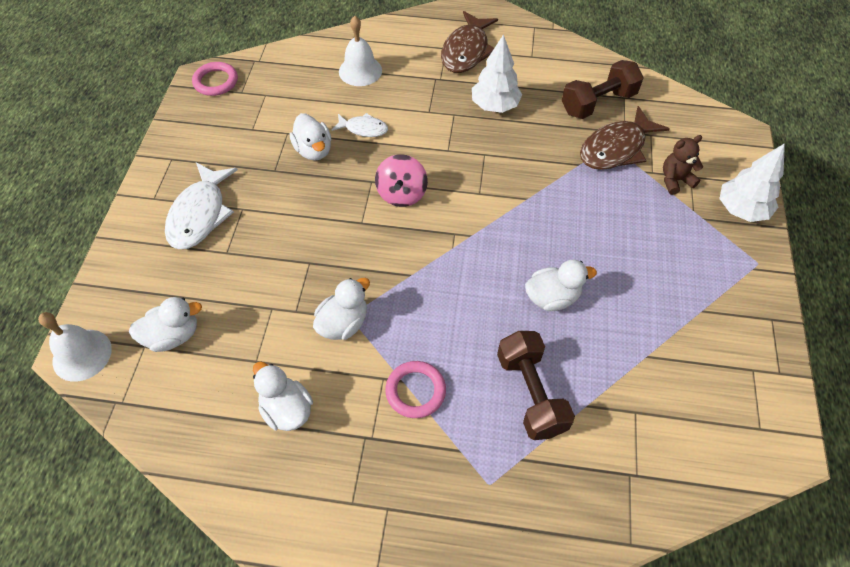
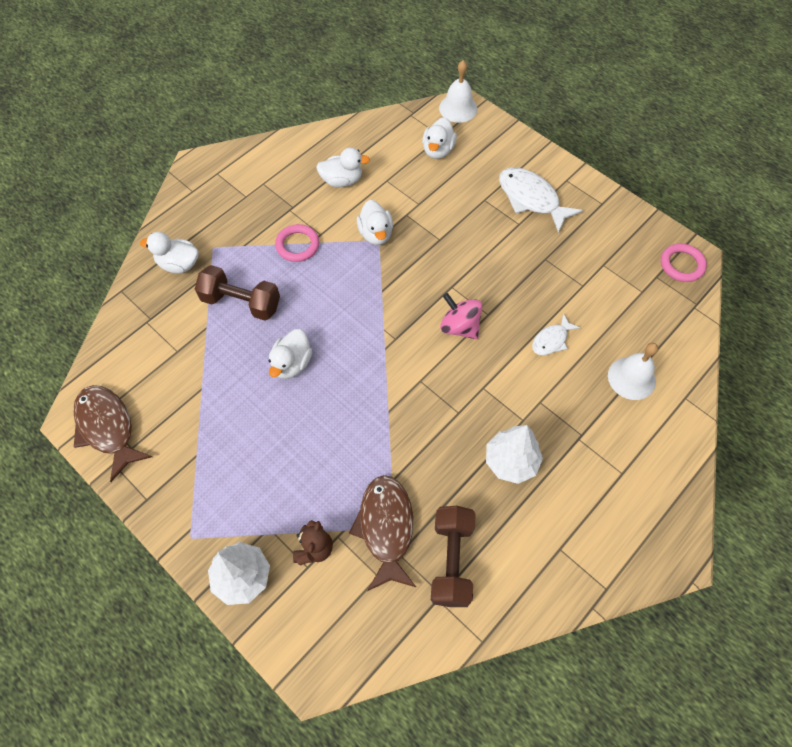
camera: 125 degrees right, 5 degrees up
(314, 150) = (549, 293): white duck -> white duck (179, 264)
(466, 51) = (606, 490): brown fish -> brown fish (107, 428)

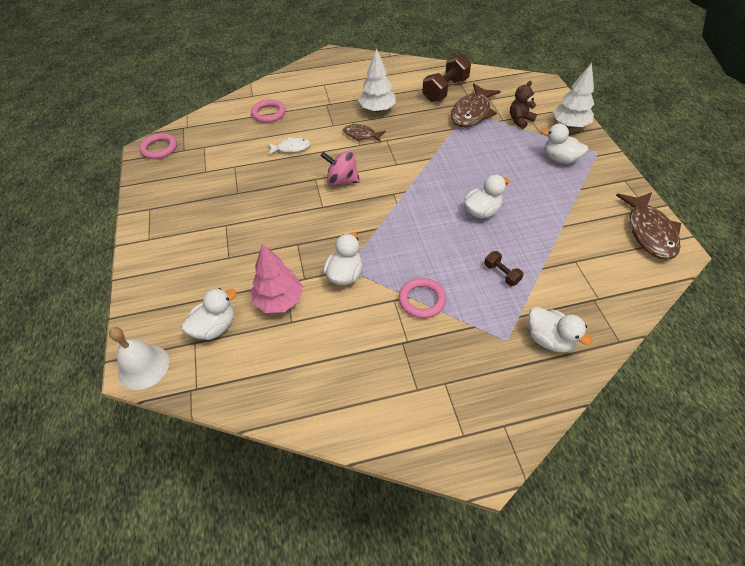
camera: 145 degrees left, 10 degrees down
(241, 302) = (501, 274): brown dumbbell -> brown dumbbell, size x0.50
(342, 180) = (333, 345): white duck -> white duck (560, 159)
(409, 189) = (279, 301): none -> pink tree
(459, 327) = (342, 180): pink spinning top -> pink spinning top turned 120 degrees clockwise
(493, 404) = (361, 135): none -> brown fish
(531, 199) = (193, 238): white fish -> none
(631, 378) = (269, 113): white bell -> pink ring

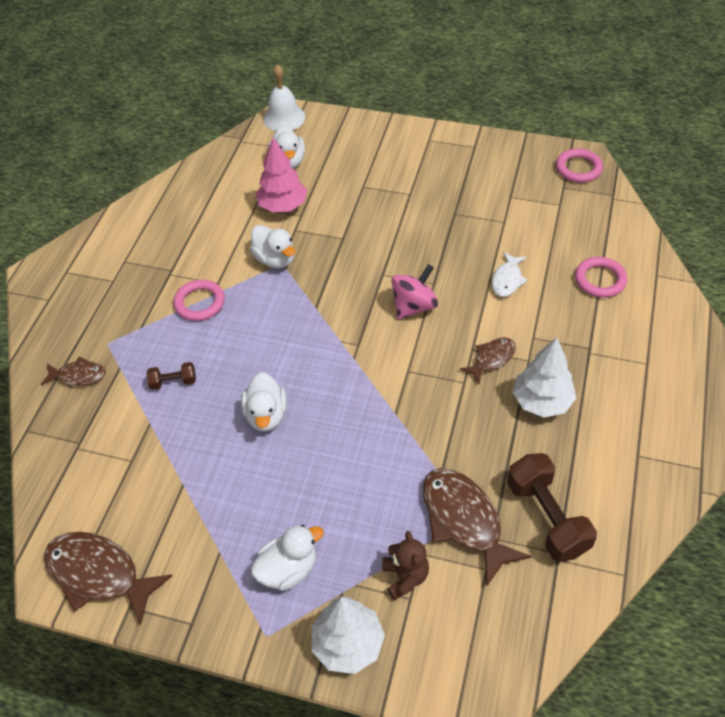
camera: 120 degrees right, 0 degrees up
(549, 339) = (78, 376): white duck -> brown fish

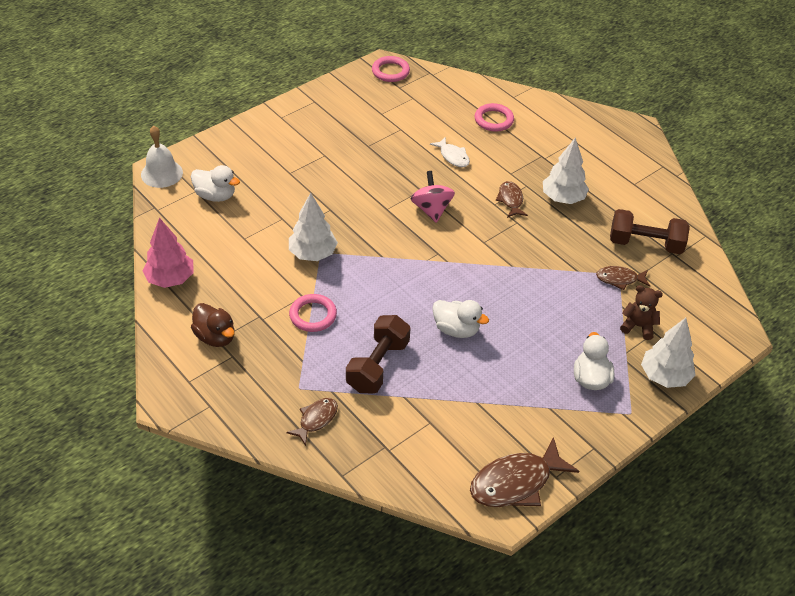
camera: 60 degrees left, 5 degrees down
(126, 258) = (215, 337): none -> brown duck
(173, 382) = (378, 365): brown dumbbell -> brown dumbbell, size x1.98
(275, 259) = (313, 254): white duck -> white tree
(283, 206) = (261, 223): pink tree -> pink tree (170, 279)
(464, 520) = (619, 279): brown fish -> brown fish, size x0.56

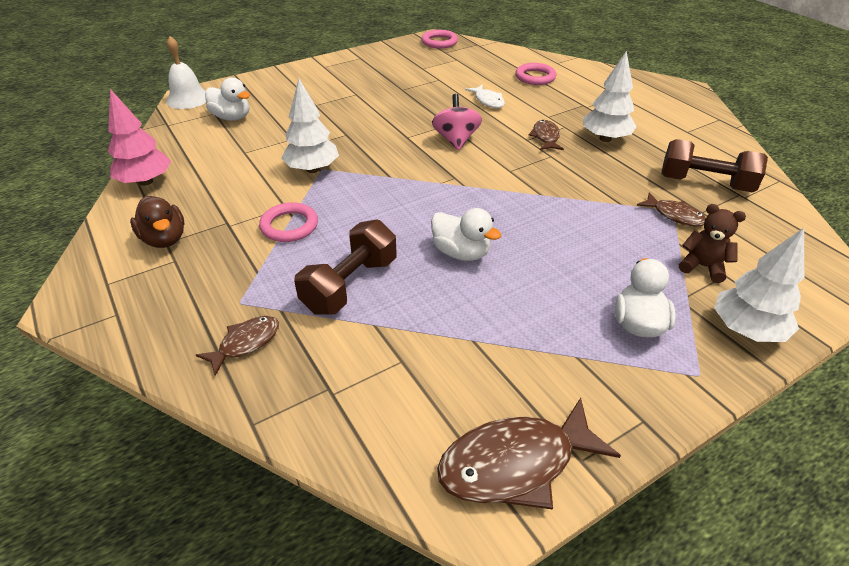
camera: 10 degrees right, 5 degrees down
(619, 279) = (674, 215): brown fish -> brown fish turned 150 degrees counterclockwise

